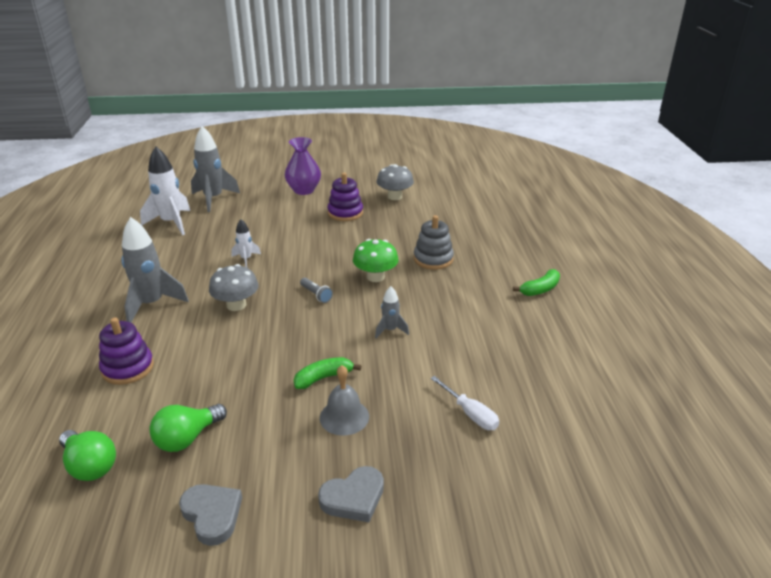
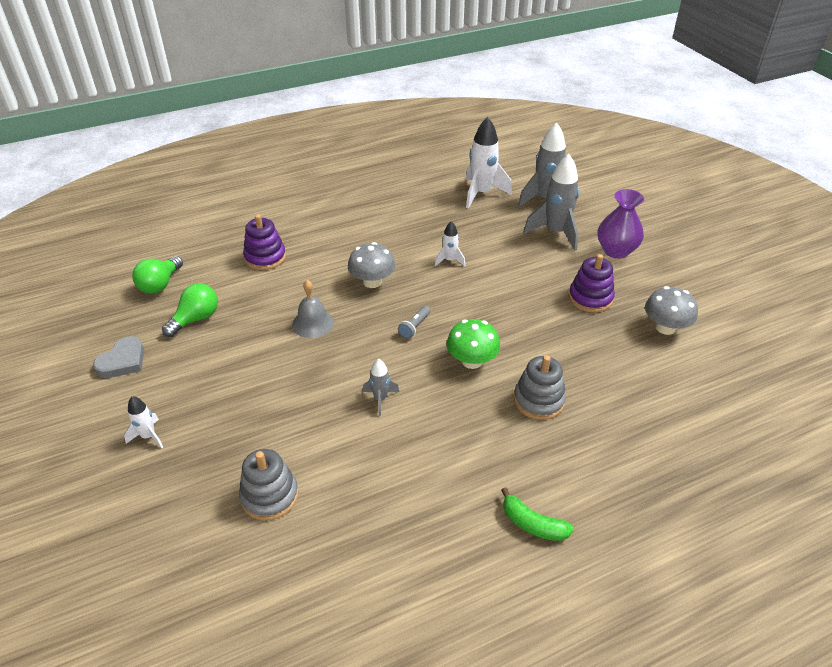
camera: 70 degrees right, 10 degrees up
(151, 304) = (350, 235): grey rocket -> grey rocket (555, 233)
(187, 438) = (196, 319): green light bulb -> green light bulb turned 105 degrees clockwise
(323, 378) = (289, 372): green banana -> none
(344, 417) = (242, 402): grey bell -> grey bell (313, 323)
(353, 498) = (148, 436): grey heart -> white rocket
(470, 414) = (269, 496): white screwdriver -> grey stacking toy

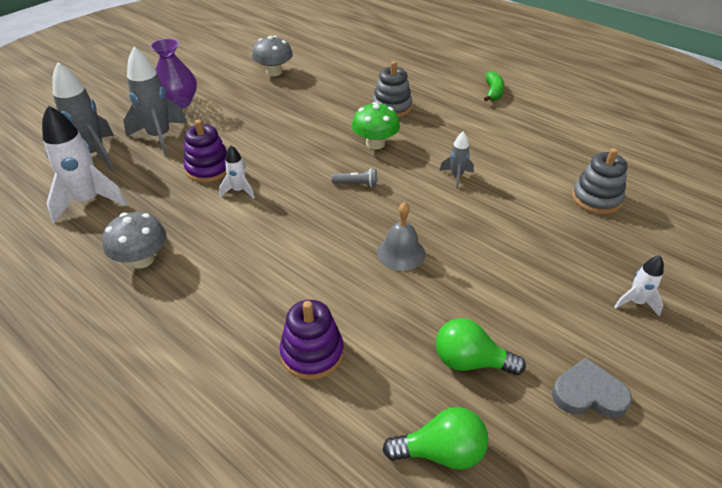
camera: 115 degrees left, 0 degrees up
(372, 282) = (306, 234): grey mushroom -> grey mushroom (142, 259)
(590, 298) = (256, 105): purple stacking toy -> purple stacking toy (209, 169)

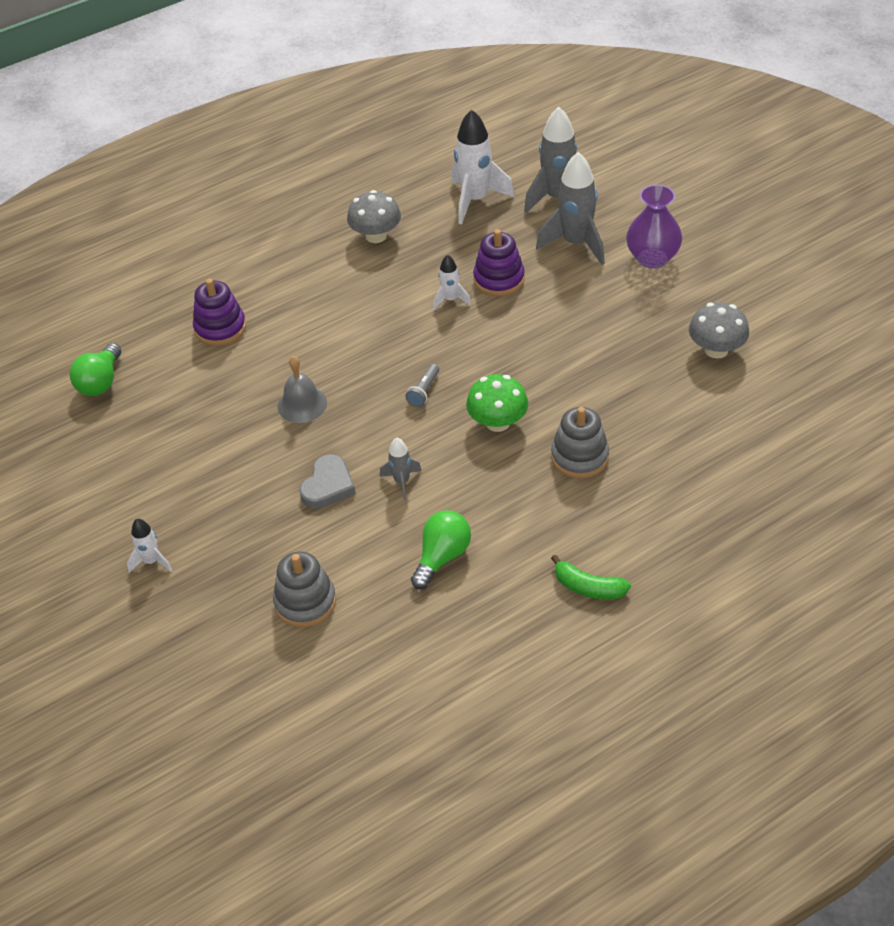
camera: 110 degrees right, 5 degrees up
(470, 361) = (160, 419): green light bulb -> green light bulb (442, 557)
(588, 393) = (90, 482): grey heart -> grey heart (328, 486)

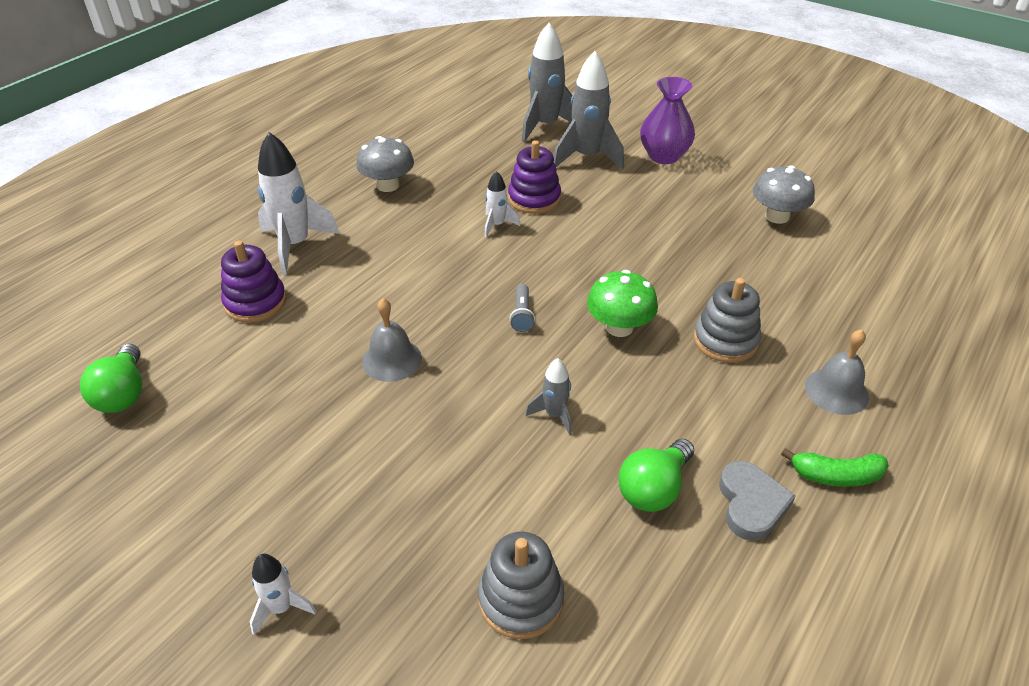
camera: 25 degrees left, 5 degrees down
(328, 486) = (470, 442): grey heart -> grey heart (751, 504)
(442, 557) = (654, 489): green light bulb -> green light bulb turned 150 degrees counterclockwise
(475, 200) = (470, 140): white rocket -> white rocket (295, 245)
(642, 524) = (836, 391): none -> grey bell

